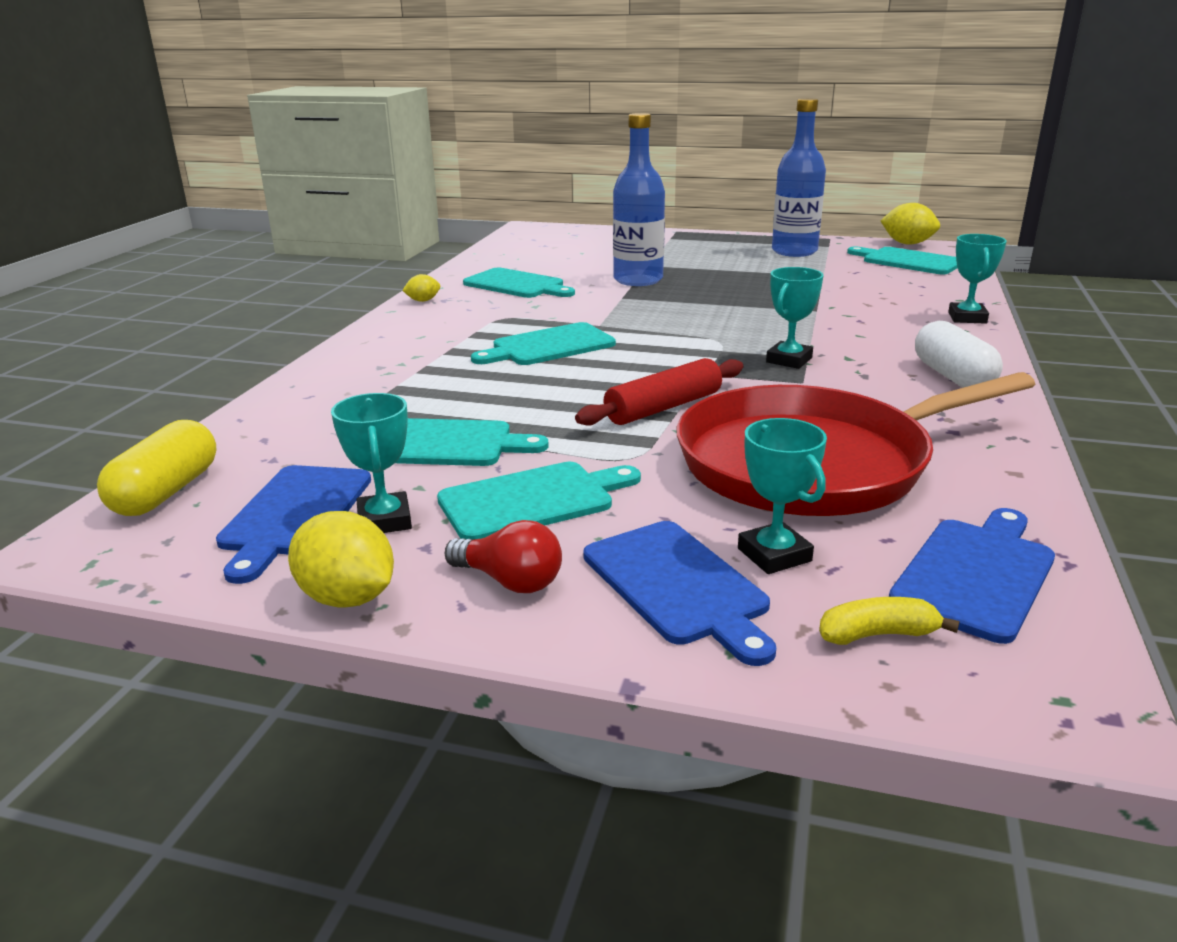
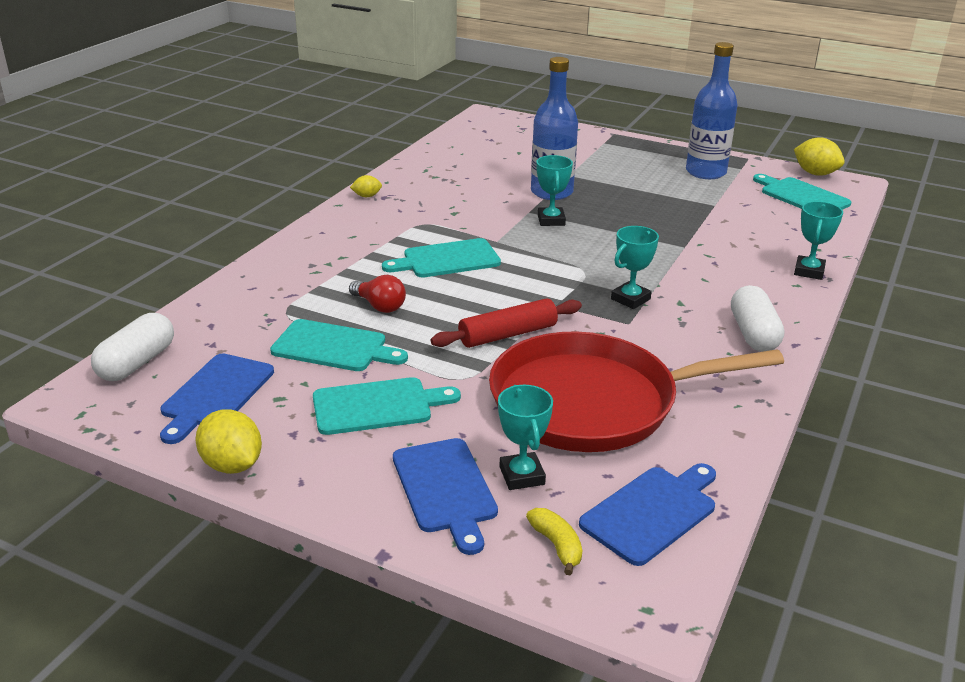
camera: 10 degrees right, 5 degrees up
(166, 492) = (137, 363): yellow capsule -> white capsule
(384, 520) = (273, 408): turquoise trophy -> turquoise trophy (551, 220)
(510, 581) = (338, 469): red light bulb -> red light bulb (379, 306)
(517, 285) = (448, 186): turquoise cutting board -> none
(877, 634) = (557, 545): yellow banana -> yellow banana turned 60 degrees clockwise

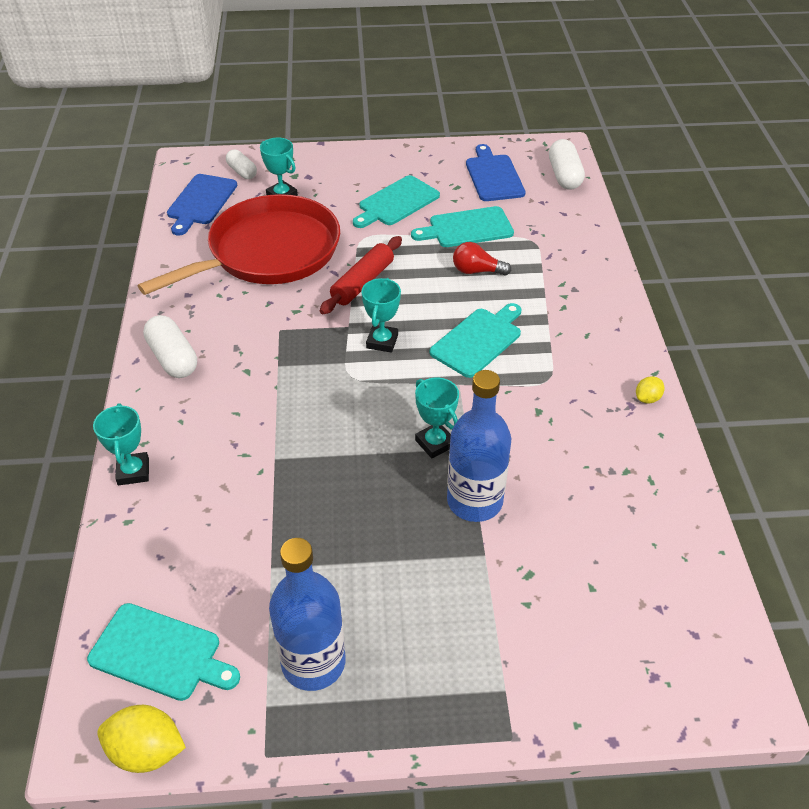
camera: 150 degrees right, 15 degrees up
(232, 465) = (434, 150): yellow lemon -> none
(445, 489) = (317, 176): blue cutting board -> none
(557, 545) = (242, 172): yellow banana -> white capsule
(630, 299) = (291, 357): turquoise trophy -> turquoise trophy (382, 341)

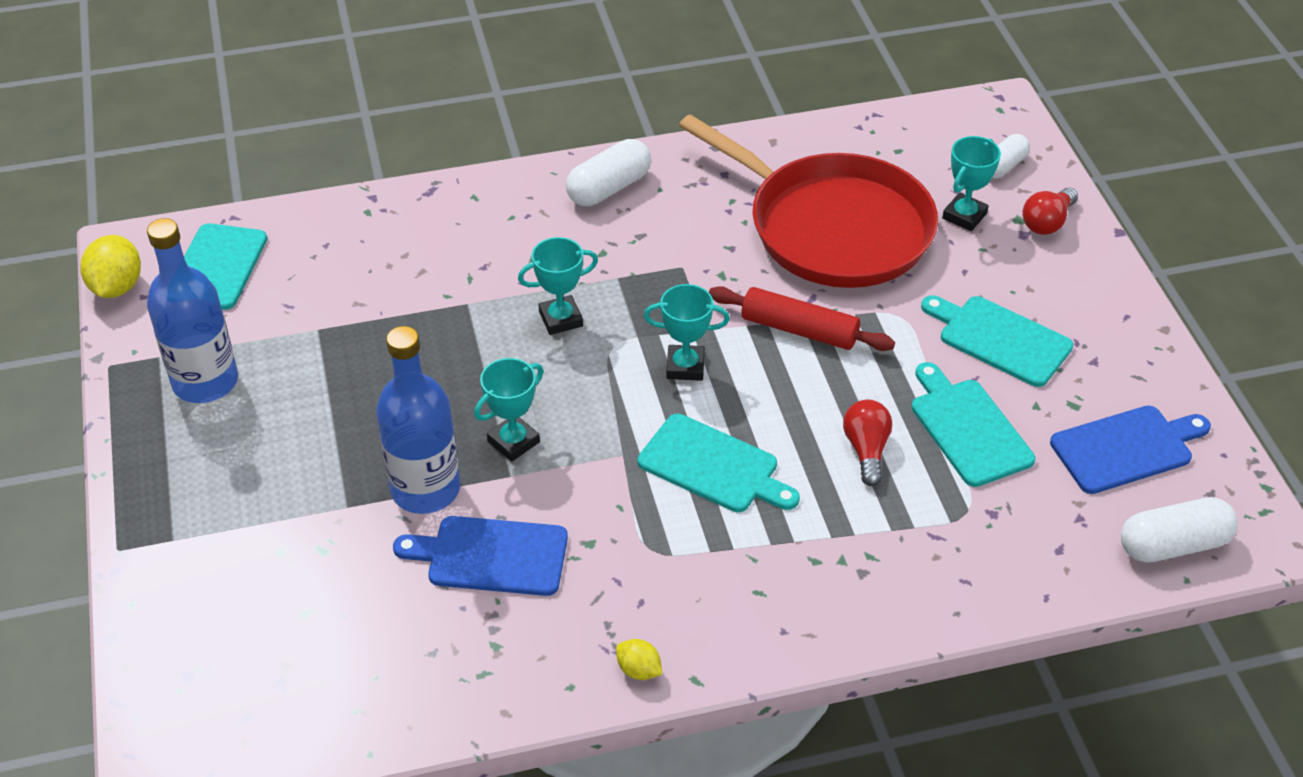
camera: 80 degrees right, 0 degrees up
(133, 471) = (433, 199): turquoise trophy -> turquoise trophy (561, 319)
(201, 202) = (916, 143): blue cutting board -> blue cutting board (491, 556)
(302, 166) = (1047, 222): none -> red light bulb

